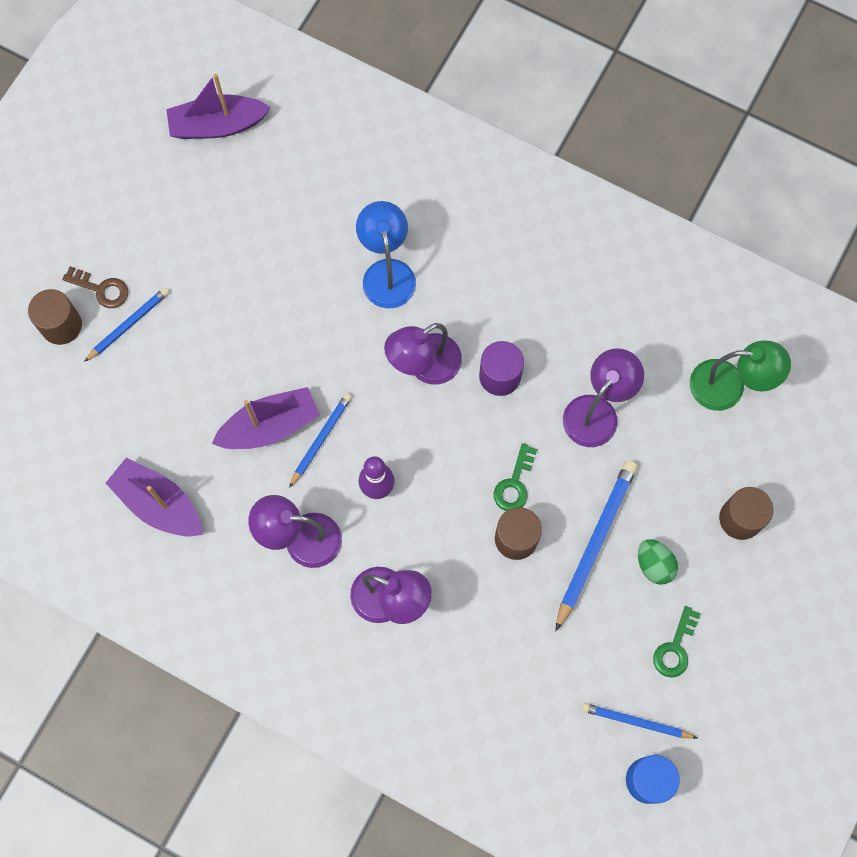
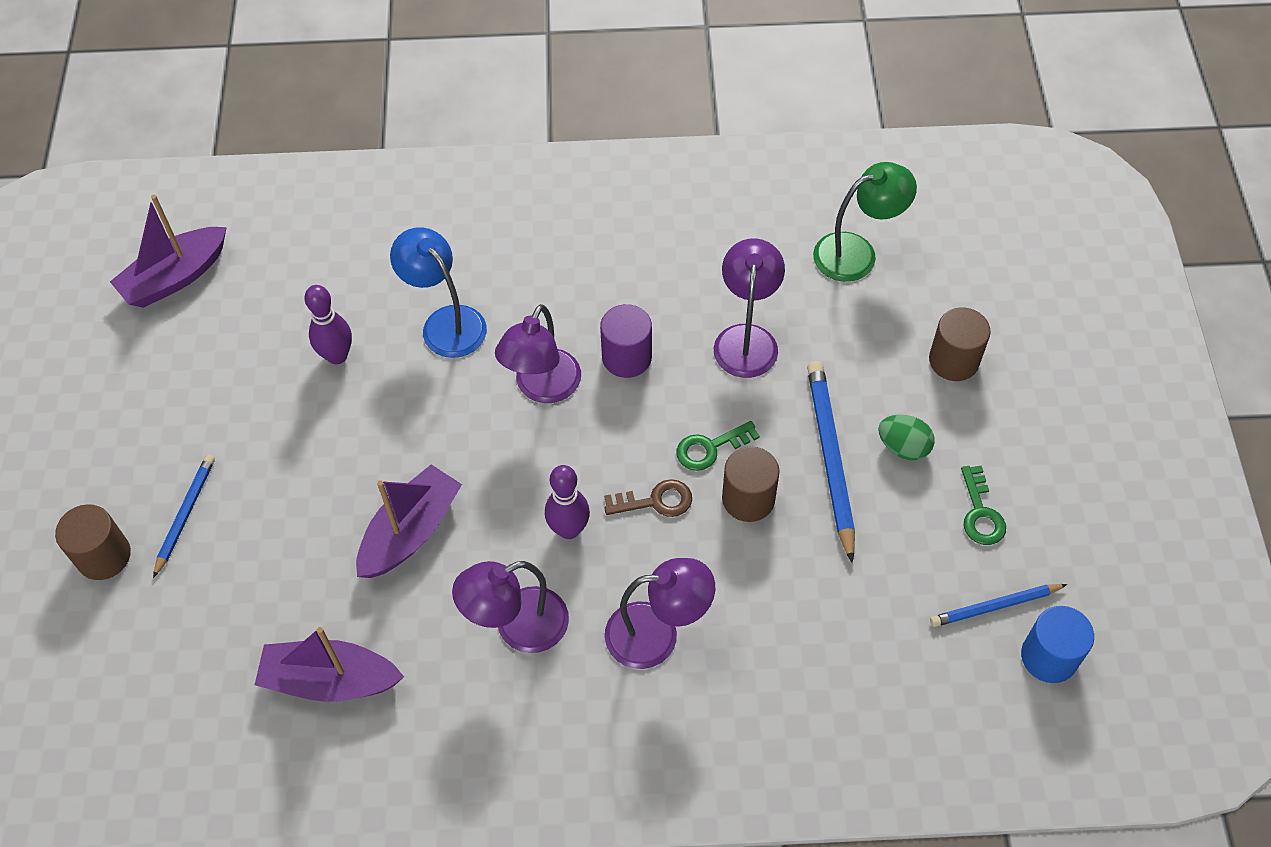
camera: 30 degrees left, 15 degrees down
(101, 289) = (132, 495): brown key -> brown key (655, 501)
(295, 256) = (337, 356): none -> purple bowling pin
(321, 439) = (476, 514): blue pencil -> none
(514, 483) = (710, 448): green key -> green key turned 75 degrees clockwise

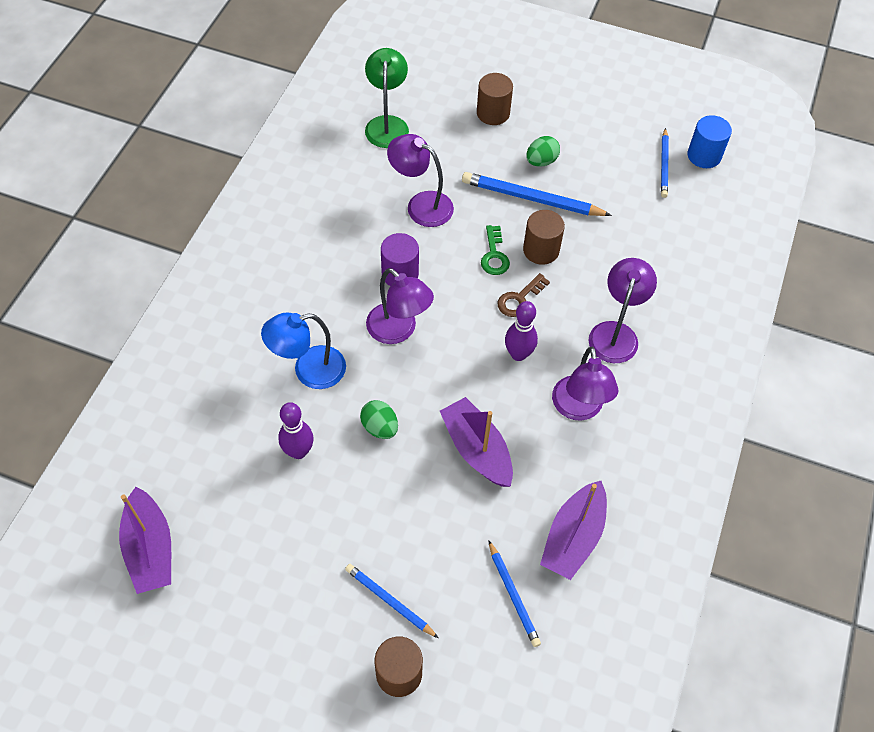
camera: 70 degrees left, 0 degrees up
(232, 639) = (513, 595): none -> blue pencil
(399, 421) = (380, 427): none -> green egg
(655, 501) = (519, 299): brown key -> brown key turned 150 degrees counterclockwise
(980, 513) = (602, 145): green key -> none

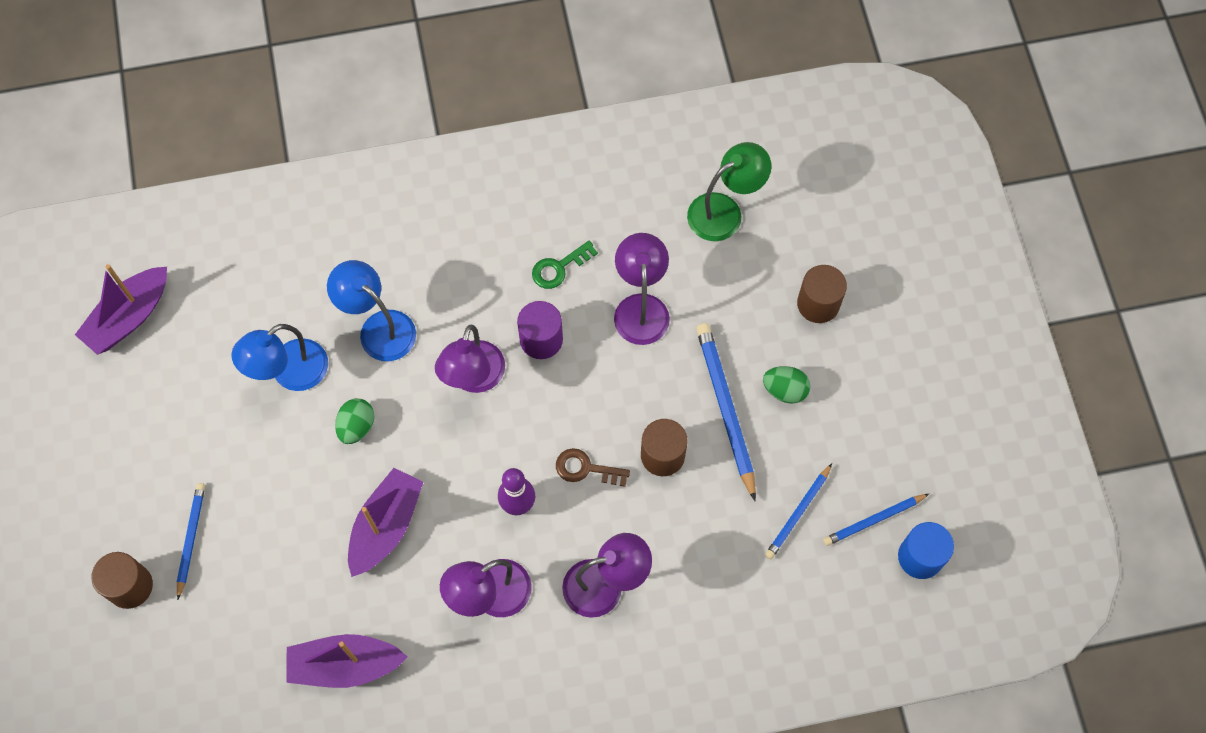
camera: 60 degrees right, 10 degrees up
(298, 451) = (290, 373): purple bowling pin -> blue lamp
(494, 255) = (624, 414): green key -> green key (559, 268)
(513, 595) = (256, 642): blue pencil -> blue pencil (798, 513)

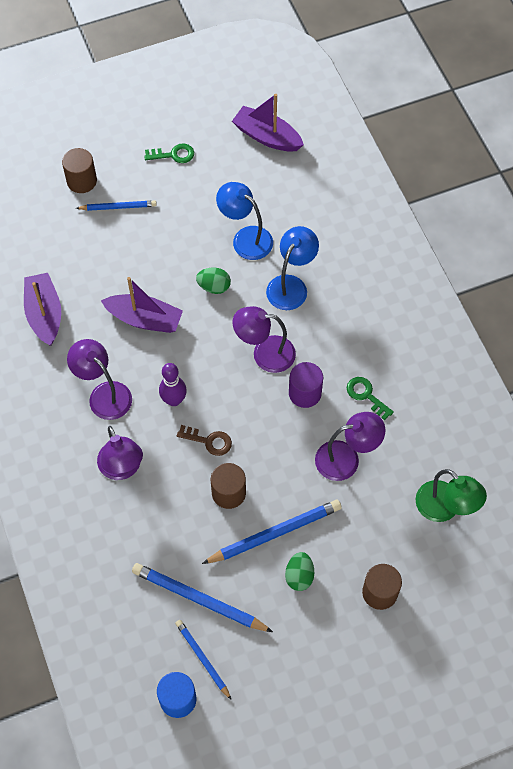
camera: 80 degrees right, 5 degrees down
(122, 448) = (173, 155): none -> green key
(586, 468) = (209, 441): brown key -> brown key turned 105 degrees clockwise
(798, 513) = (199, 599): blue pencil -> blue pencil, size x1.65

